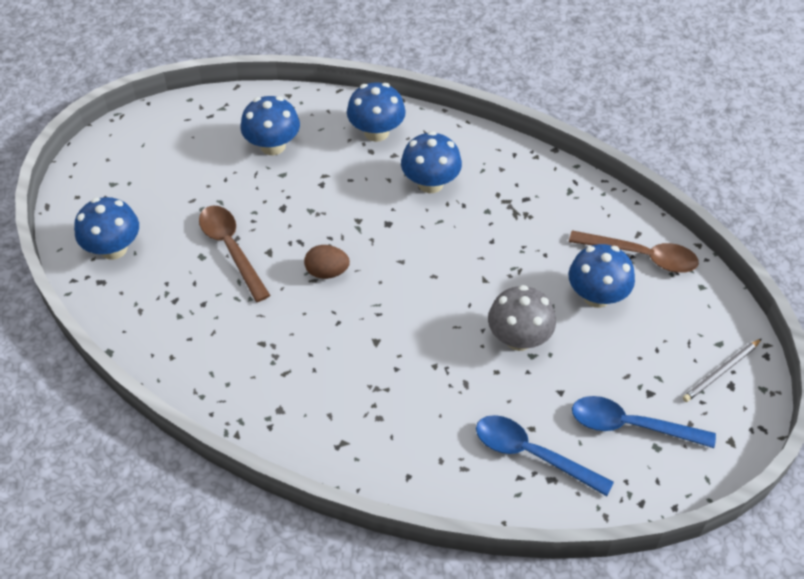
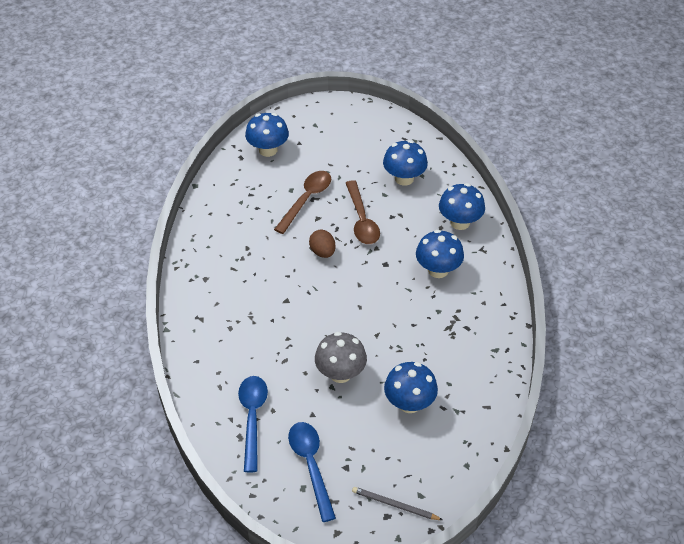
camera: 60 degrees right, 5 degrees down
(642, 256) = (467, 417): brown spoon -> brown spoon (362, 220)

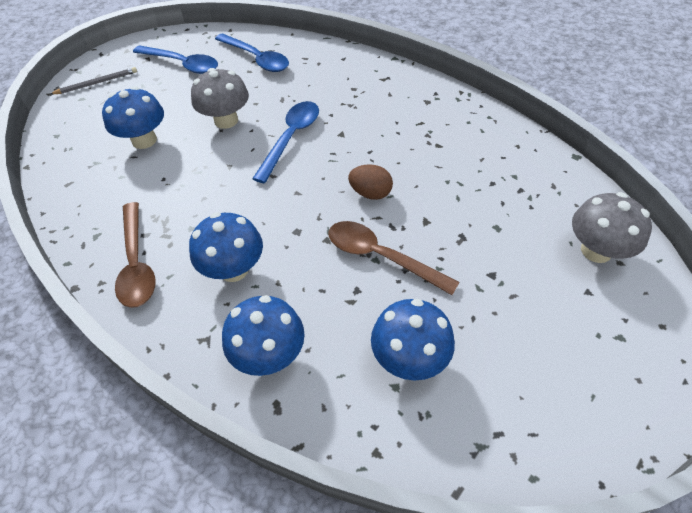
camera: 135 degrees right, 5 degrees up
(268, 150) = (596, 250): blue mushroom -> grey mushroom
(306, 199) = (466, 230): brown spoon -> brown spoon (137, 264)
(318, 323) = (291, 138): none -> blue spoon

